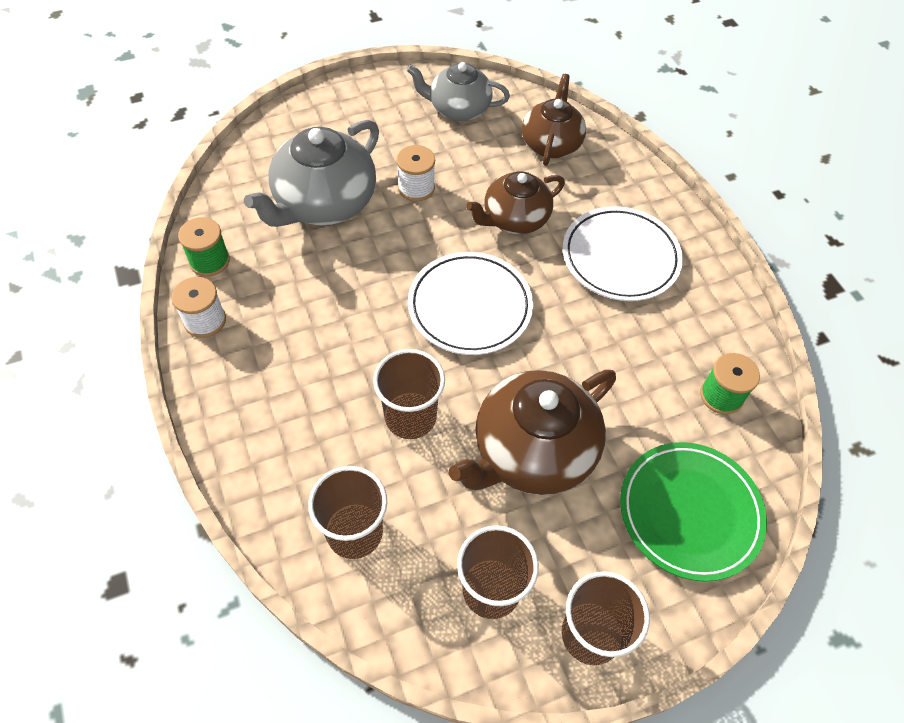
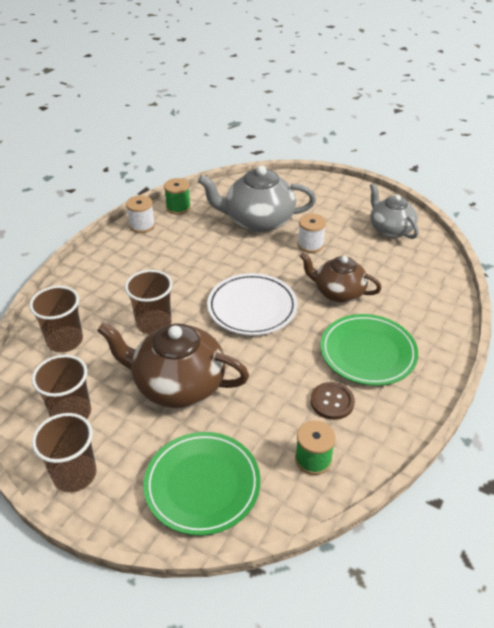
camera: 55 degrees right, 15 degrees down
(551, 144) = (418, 277): brown teapot -> none
(620, 257) = (367, 353): white plate -> green plate
(661, 331) = (332, 402): none -> brown button

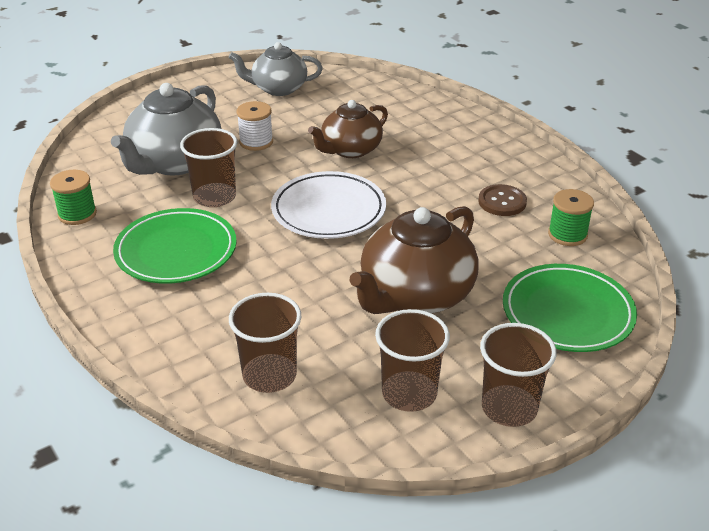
camera: 65 degrees left, 5 degrees down
(142, 225) = (84, 254): white spool -> none
(154, 323) = (297, 290): brown cup -> brown cup (214, 197)
(367, 353) = (450, 161): green plate -> green plate (176, 251)

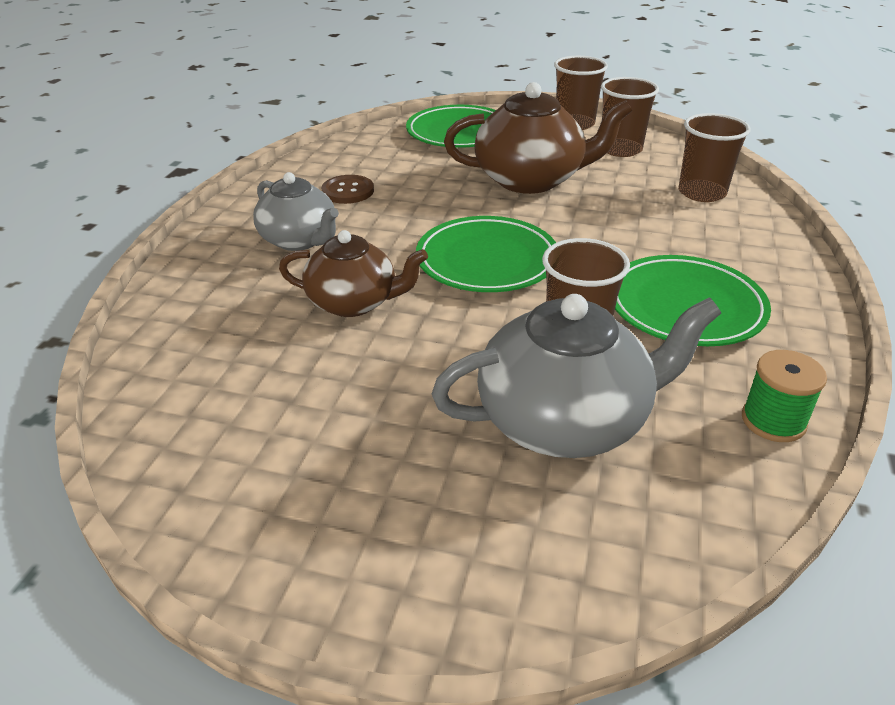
camera: 130 degrees left, 0 degrees up
(256, 142) = (425, 382): white spool -> none
(278, 88) = (240, 459): grey teapot -> grey teapot (300, 240)
(328, 210) = (487, 260): white plate -> green plate
(567, 235) = (361, 156): green spool -> none

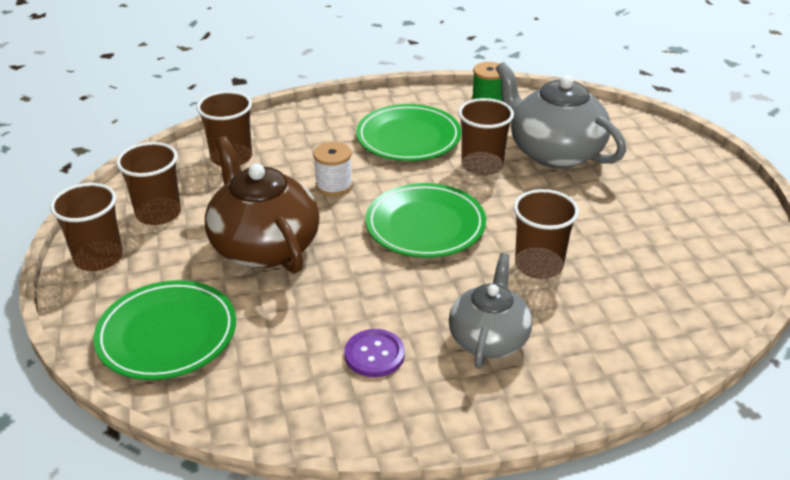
camera: 120 degrees left, 0 degrees up
(348, 191) = (374, 355): brown button -> purple button
(354, 302) = (538, 265): brown teapot -> brown cup
(605, 231) = (334, 186): none -> white spool

